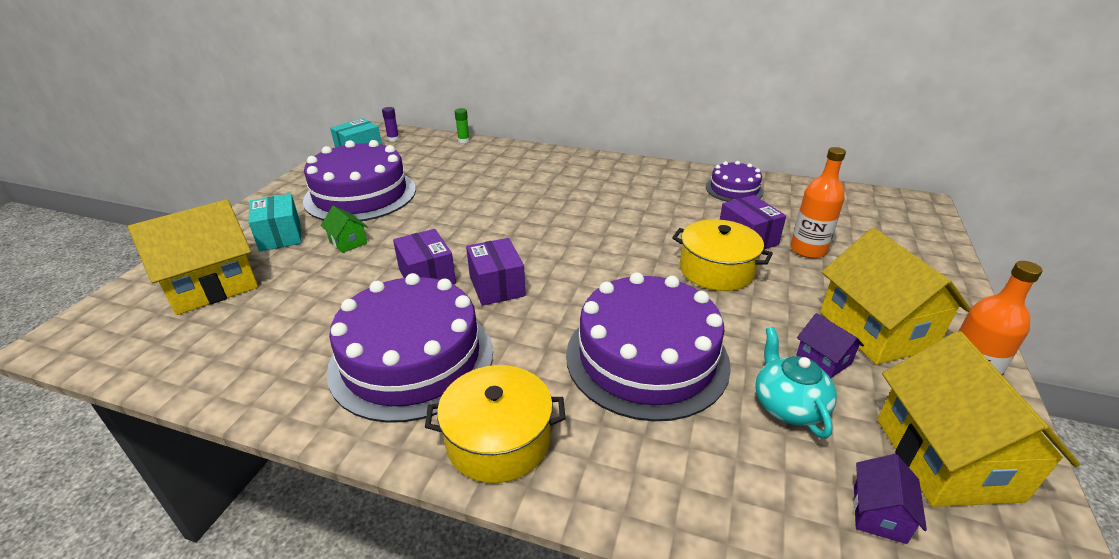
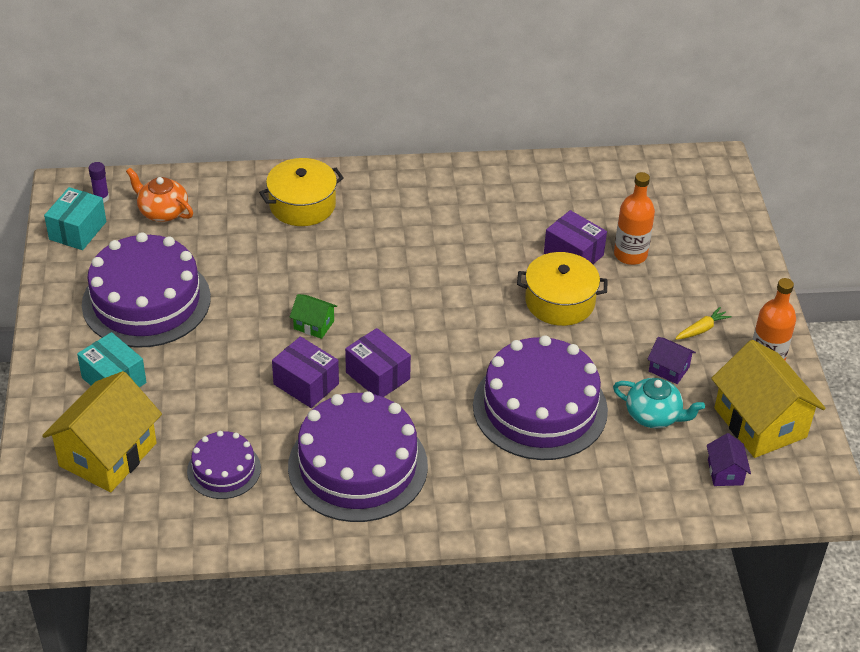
camera: 25 degrees left, 10 degrees up
(348, 242) = (193, 367): green house -> green house (314, 325)
(425, 152) = (162, 211): none -> orange teapot
(463, 140) = (193, 179): green glue stick -> none
(498, 440) = (468, 505): yellow pot -> yellow pot (302, 205)
(734, 189) = (538, 187): purple cake -> purple cake (224, 470)
(788, 405) = (654, 415): turquoise teapot -> turquoise teapot turned 150 degrees clockwise
(876, 330) = (701, 329): yellow house -> yellow carrot

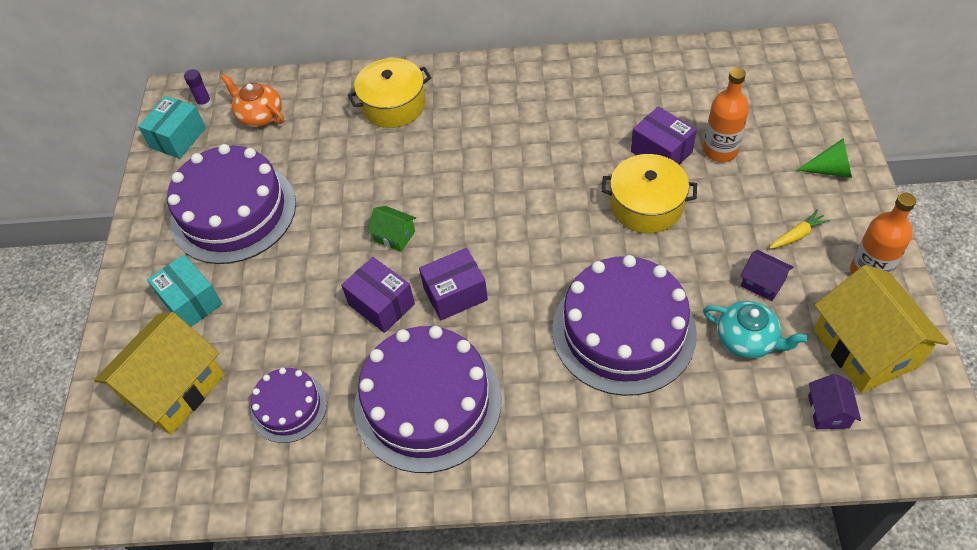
camera: 10 degrees right, 10 degrees up
(378, 375) = (455, 294): purple box -> purple box turned 75 degrees counterclockwise
(734, 274) = (830, 170): none -> green cone

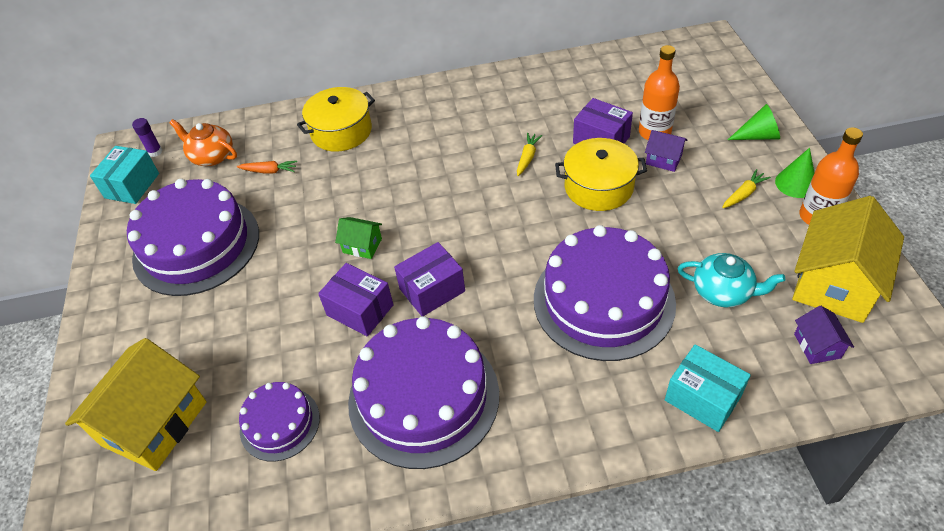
camera: 10 degrees left, 5 degrees down
(191, 301) = (163, 335): turquoise box -> turquoise box (702, 398)
(314, 140) = (269, 171): none -> orange carrot
(579, 162) = (527, 158): none -> yellow carrot
(762, 283) = (723, 239): purple house -> purple house (663, 159)
(856, 231) = (795, 183): none -> green cone
(865, 348) = (834, 283): yellow house -> yellow house turned 60 degrees clockwise

